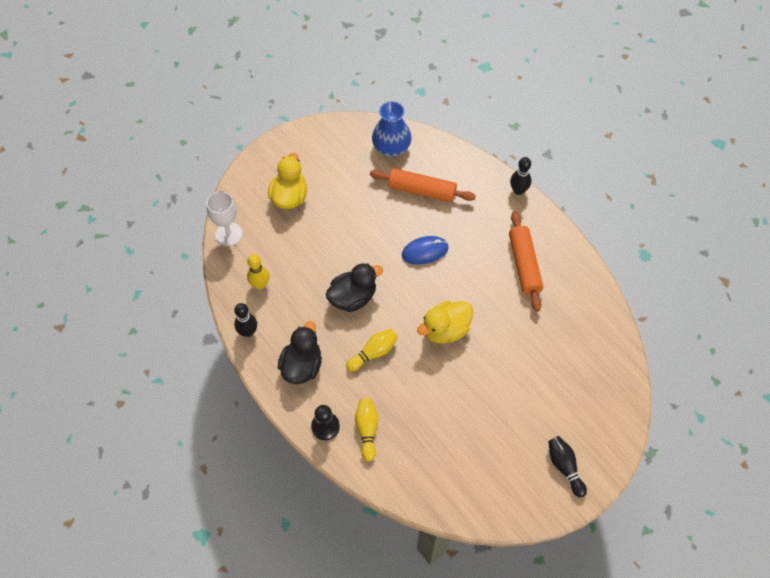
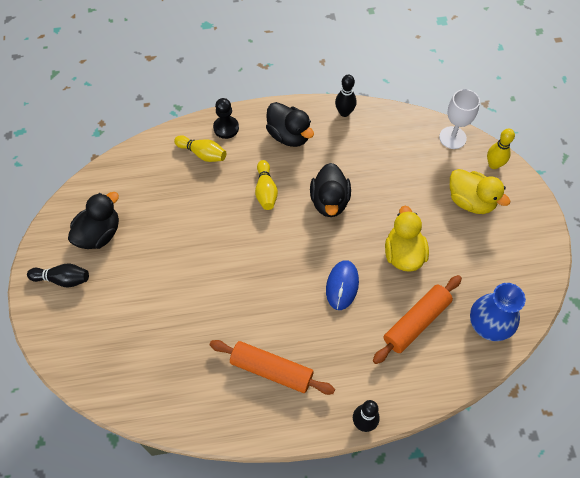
camera: 120 degrees right, 0 degrees up
(260, 284) = (385, 139): yellow bowling pin -> yellow bowling pin (493, 164)
(445, 330) = (249, 258): yellow duck -> yellow duck (403, 254)
(504, 467) = (99, 234): none -> black duck

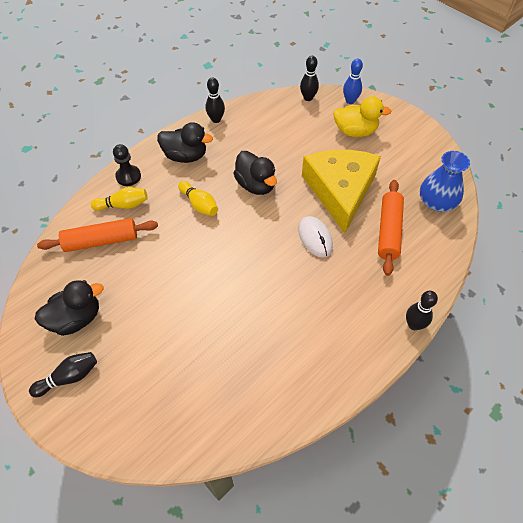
camera: 35 degrees left, 5 degrees down
(99, 234) = (76, 318): black duck -> black duck turned 60 degrees clockwise
(271, 370) = (314, 333): orange rolling pin -> orange rolling pin (101, 241)
(342, 286) = (315, 238): blue mouse -> white mouse
(403, 254) = (340, 190): yellow duck -> yellow cheese
(452, 137) = (308, 98): white goblet -> black bowling pin
(493, 164) = (350, 101): yellow bowling pin -> blue bowling pin

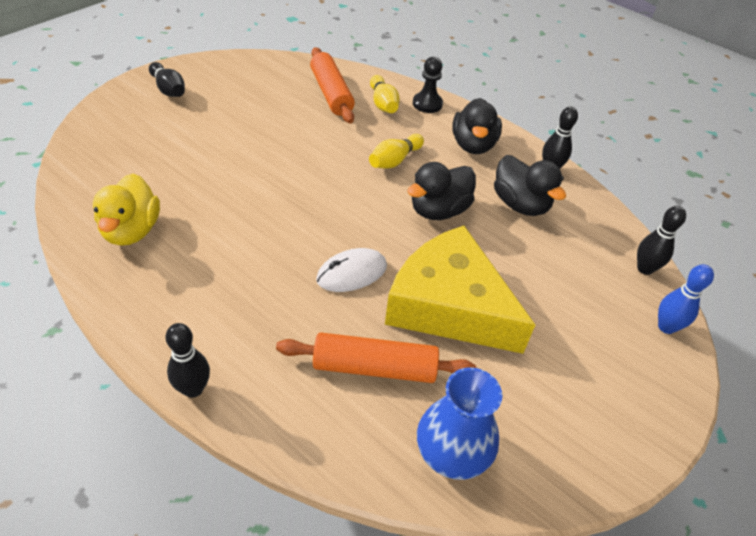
camera: 80 degrees right, 10 degrees down
(76, 318) = (234, 87): black duck -> black duck (520, 204)
(340, 190) = (449, 305): yellow cheese -> yellow cheese turned 135 degrees counterclockwise
(355, 131) = (591, 331): yellow duck -> yellow duck (132, 231)

